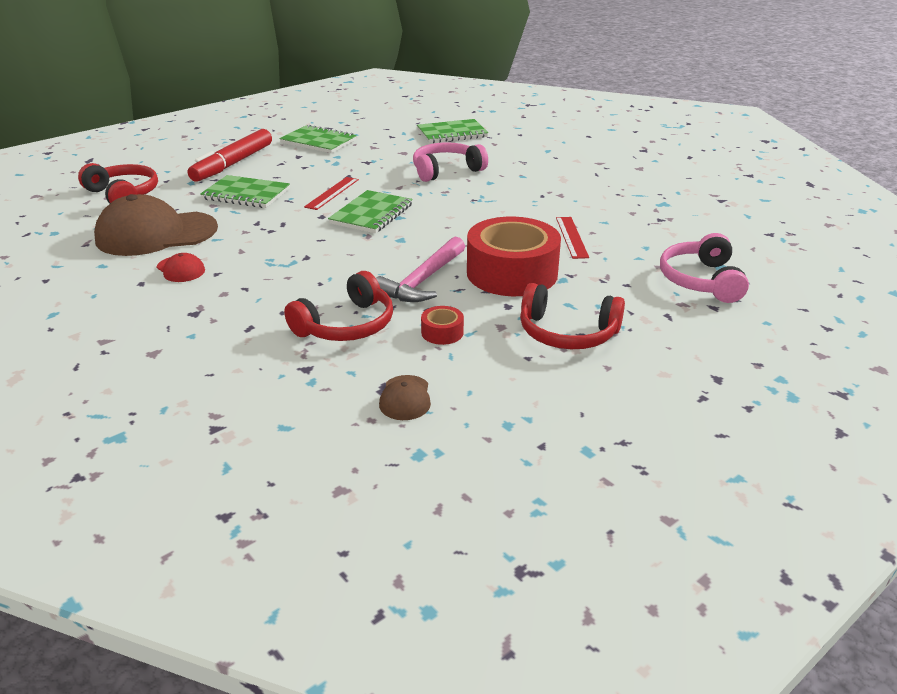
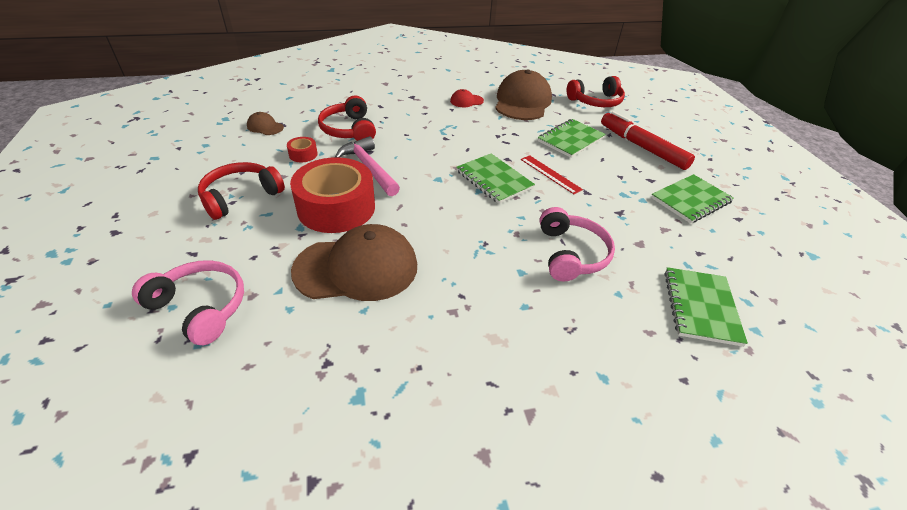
camera: 115 degrees right, 10 degrees up
(571, 237) = (357, 268): red ruler -> brown cap

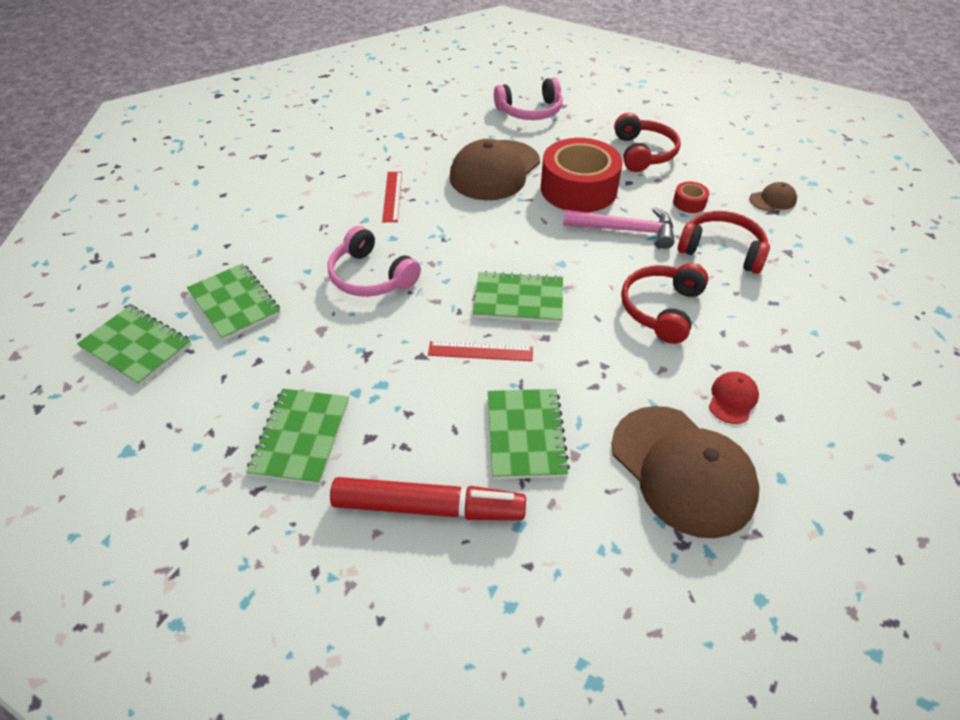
camera: 135 degrees right, 5 degrees up
(474, 312) = (392, 196): none -> red ruler
(596, 101) = (605, 593): red headphones -> red headphones (661, 309)
(804, 325) = (137, 347): none -> green notebook

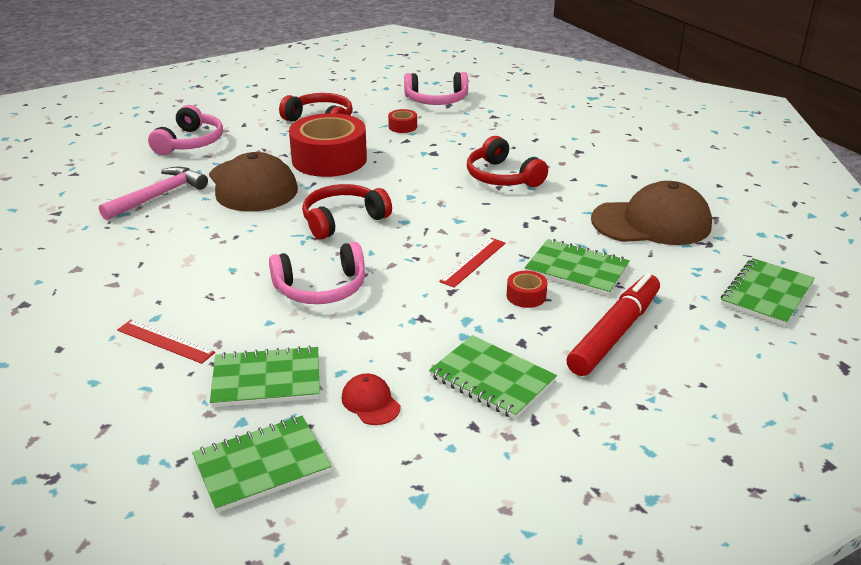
camera: 60 degrees left, 15 degrees down
(392, 196) = (216, 245): red ruler -> red ruler (165, 341)
(449, 412) = (526, 296): none -> red tape
(518, 300) = (432, 227): green notebook -> green notebook (766, 294)
(625, 230) = (403, 159): pink hammer -> pink hammer (158, 196)
(721, 250) = (467, 135): red headphones -> red headphones (343, 220)
(732, 399) = (607, 184): red cap -> red cap (370, 402)
(772, 200) = (436, 100): brown cap -> pink headphones

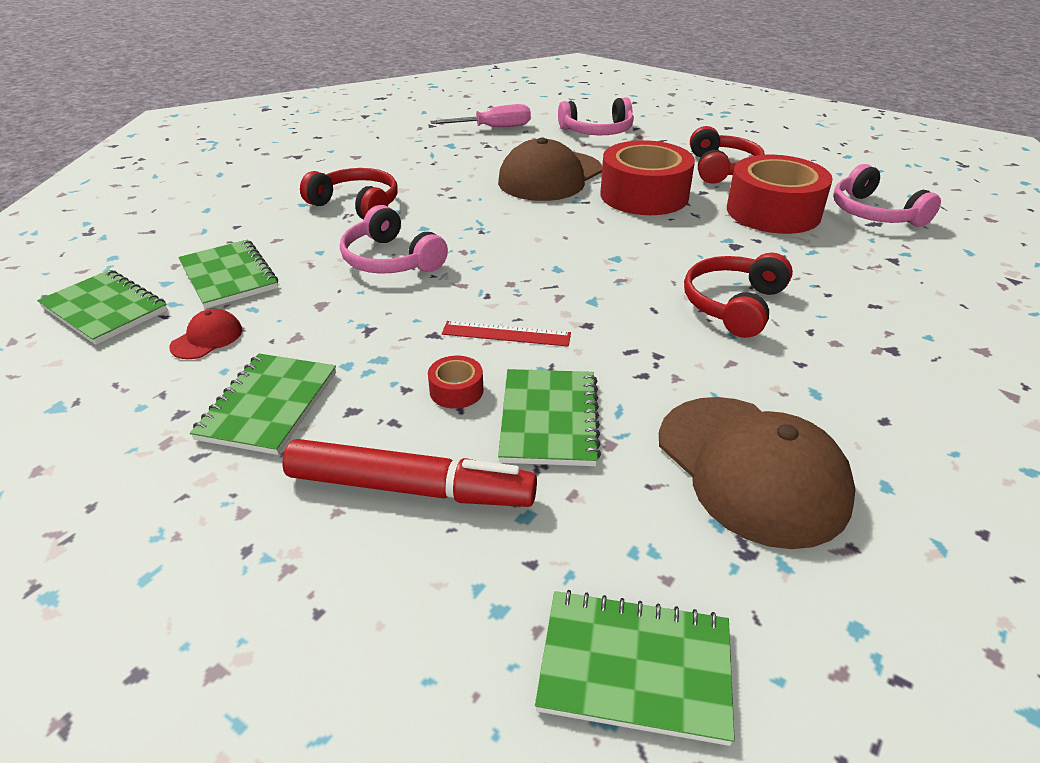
camera: 65 degrees right, 5 degrees up
(113, 184) = (493, 128): none -> pink screwdriver
(158, 196) = (491, 148): pink hammer -> none
(165, 341) = (270, 218): red ruler -> none
(343, 220) = (527, 235): red headphones -> red headphones (357, 205)
(402, 127) = (773, 212): red tape -> red tape, size x2.43

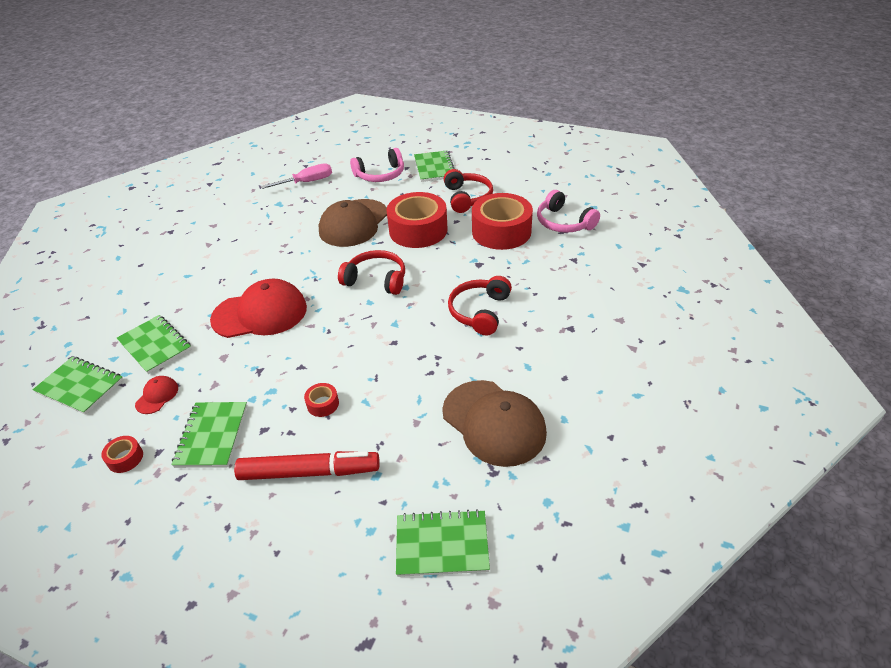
camera: 10 degrees left, 5 degrees up
(126, 413) = (125, 458): none -> red tape
(357, 205) = (226, 270): red headphones -> red headphones (376, 280)
(390, 260) = (260, 313): pink headphones -> red cap
(506, 334) = (345, 358): red ruler -> none
(549, 419) = (380, 413): green notebook -> green notebook (434, 168)

